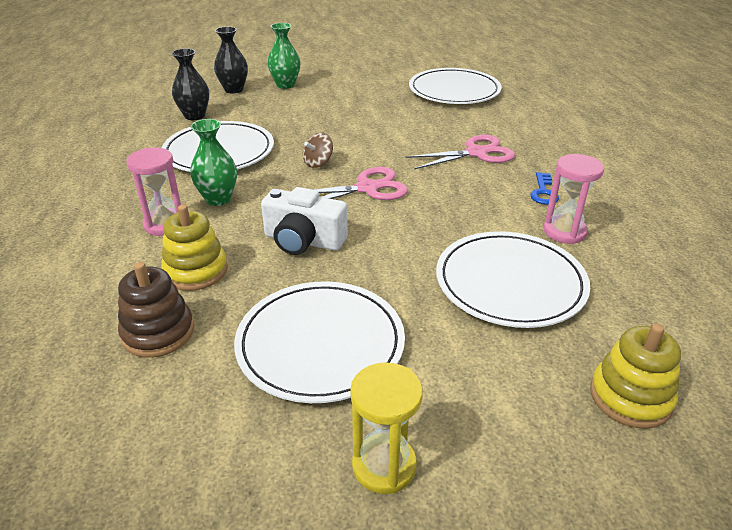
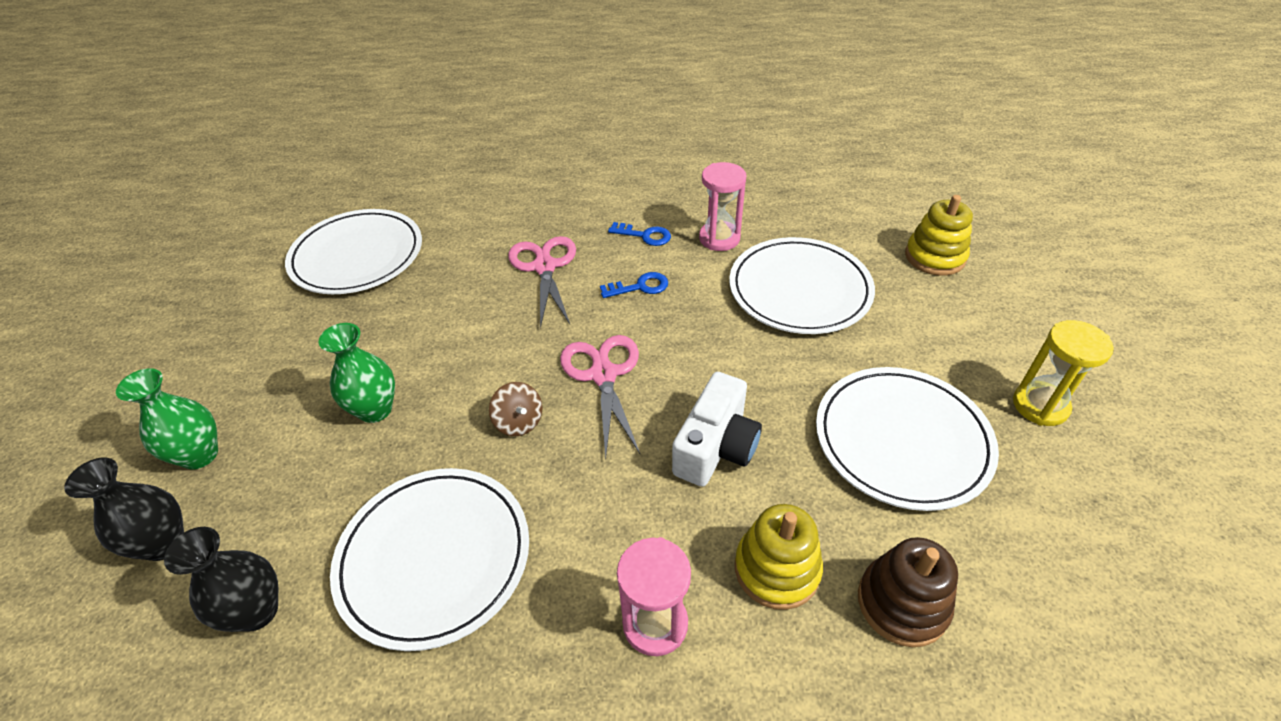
camera: 80 degrees left, 10 degrees up
(218, 199) = (594, 551): green vase -> green vase (375, 410)
(472, 195) = (640, 287): none -> blue key

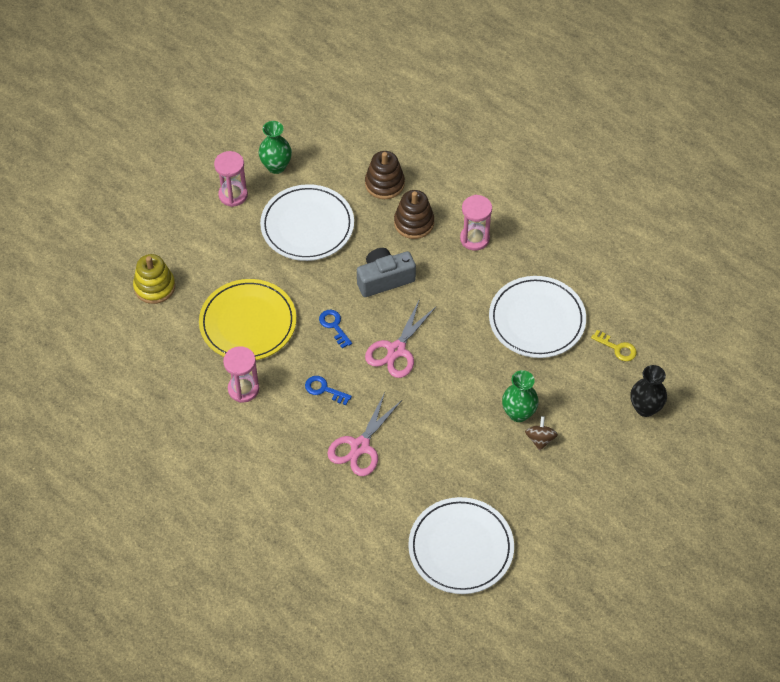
camera: 140 degrees left, 10 degrees up
(200, 455) = (614, 448): green vase -> green vase (276, 166)
(257, 611) = (617, 348): black vase -> yellow key
(519, 422) = (456, 355): brown spinning top -> brown spinning top (540, 439)
(645, 235) = (280, 426): blue key -> blue key (334, 326)
(716, 447) = (384, 279): white camera -> grey camera
(777, 569) = (414, 223): yellow stacking toy -> brown stacking toy
(799, 289) = (248, 323): white plate -> yellow plate
(1040, 405) = (233, 195): yellow hourglass -> pink hourglass

